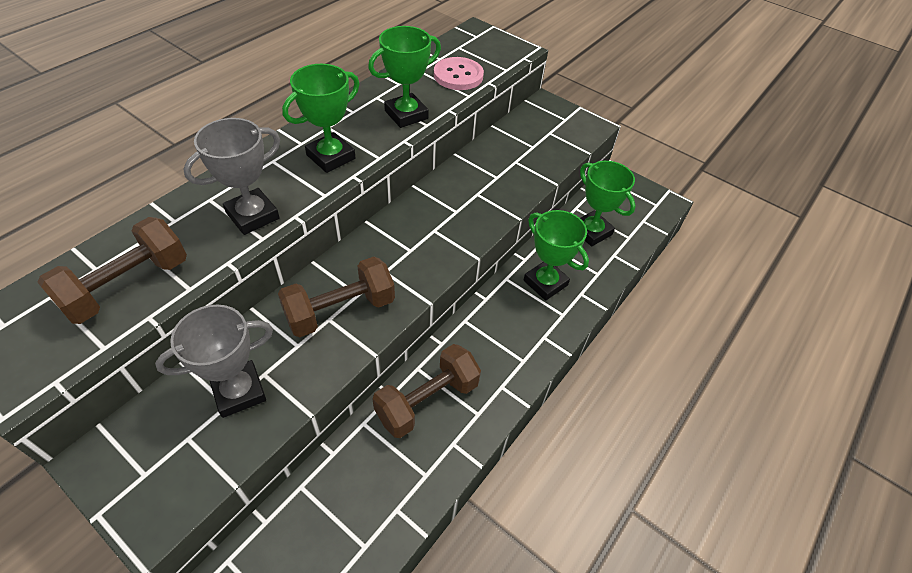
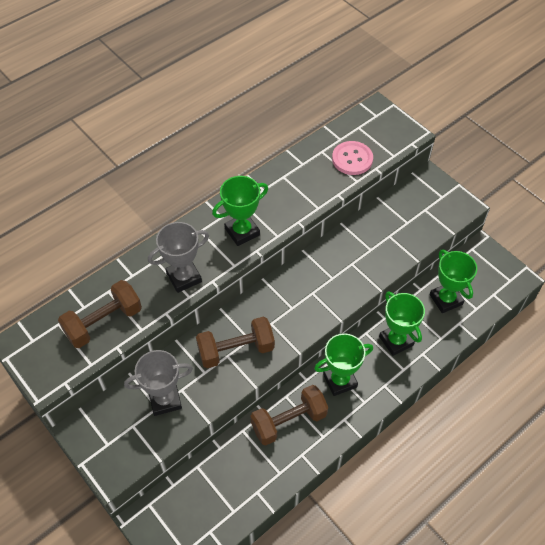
camera: 15 degrees right, 5 degrees up
(406, 115) = (303, 196): green trophy -> green trophy (340, 380)

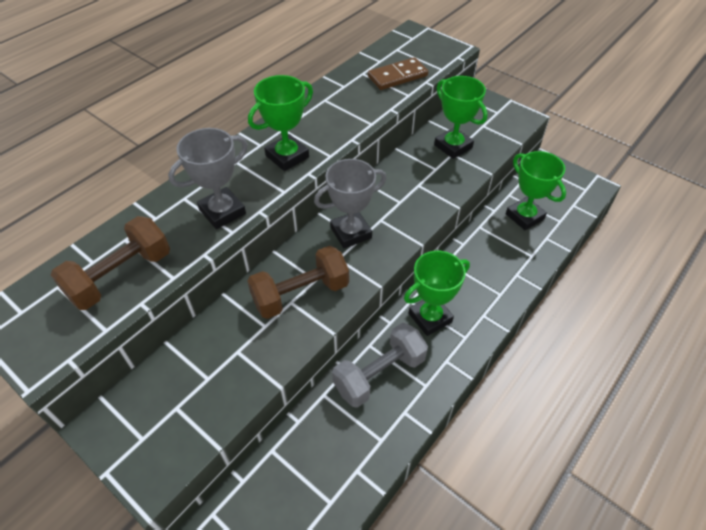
camera: 10 degrees left, 5 degrees down
(165, 400) = (217, 367): grey trophy -> grey trophy (351, 233)
(289, 421) = (379, 374): brown dumbbell -> grey dumbbell
(352, 159) = (397, 76): pink button -> brown domino
(396, 341) = (483, 265): green trophy -> green trophy (453, 146)

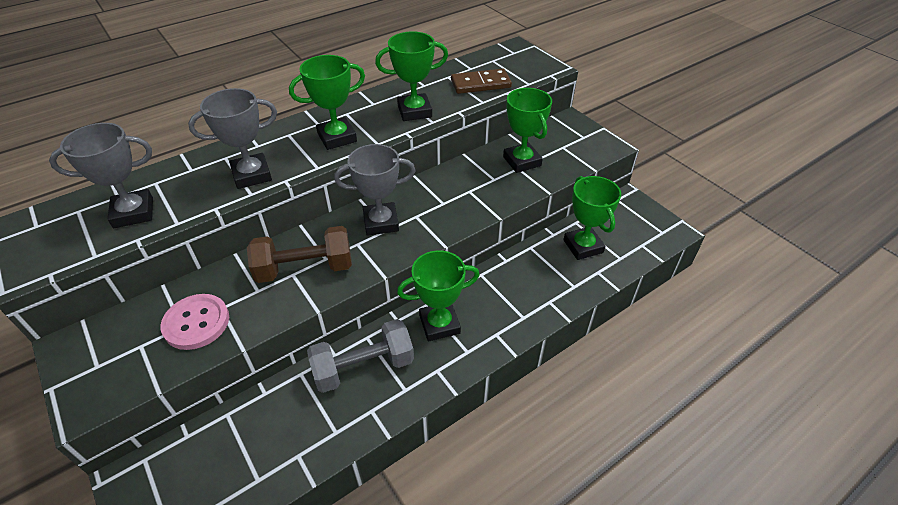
camera: 15 degrees right, 5 degrees down
(121, 276) = (133, 213): brown dumbbell -> grey trophy
(221, 372) = (196, 323): none -> pink button
(349, 115) = (414, 111): none -> green trophy

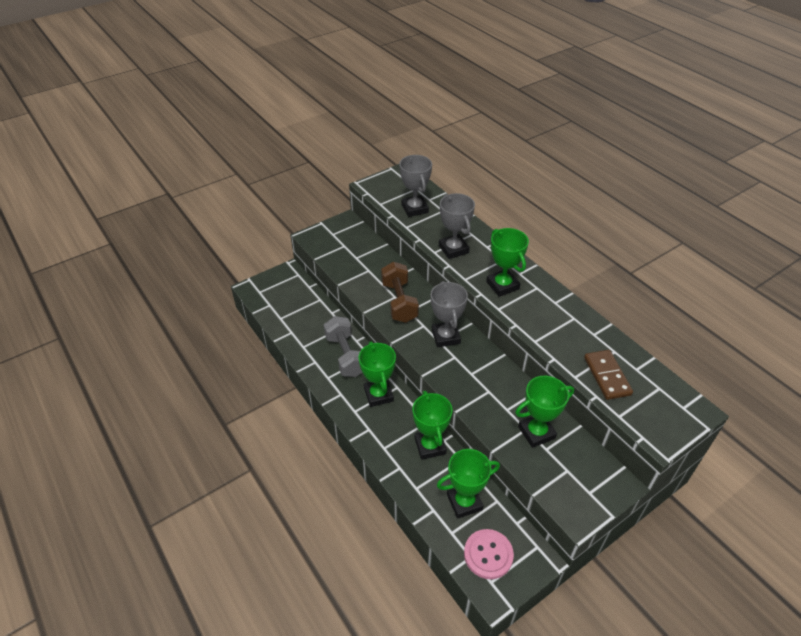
camera: 90 degrees right, 0 degrees up
(196, 323) = (358, 263): pink button -> pink button (488, 554)
(414, 111) = (548, 329): green trophy -> green trophy (430, 446)

